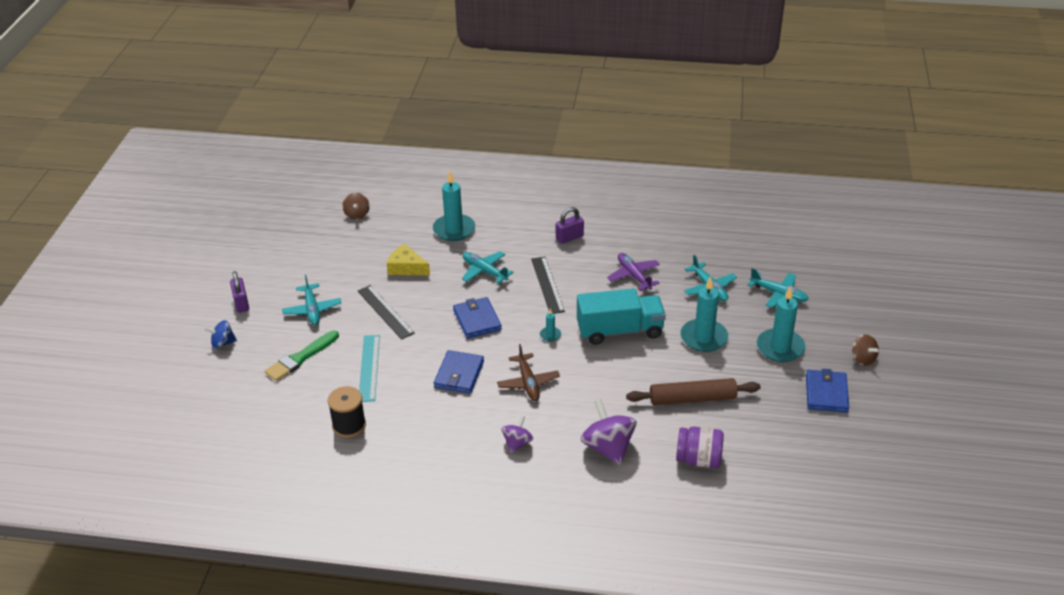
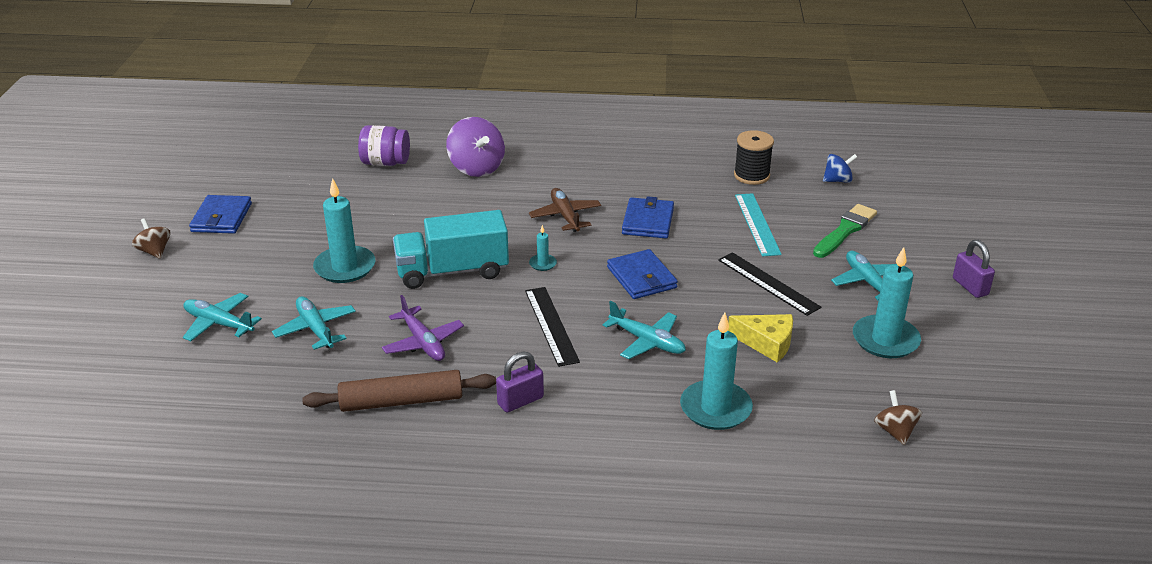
camera: 175 degrees right, 5 degrees down
(223, 343) = (953, 242): blue spinning top -> blue spinning top (837, 180)
(517, 443) = (570, 168): purple spinning top -> none
(692, 399) = (377, 208): brown rolling pin -> brown rolling pin (401, 401)
(780, 348) = (251, 260): turquoise candle -> turquoise candle (885, 340)

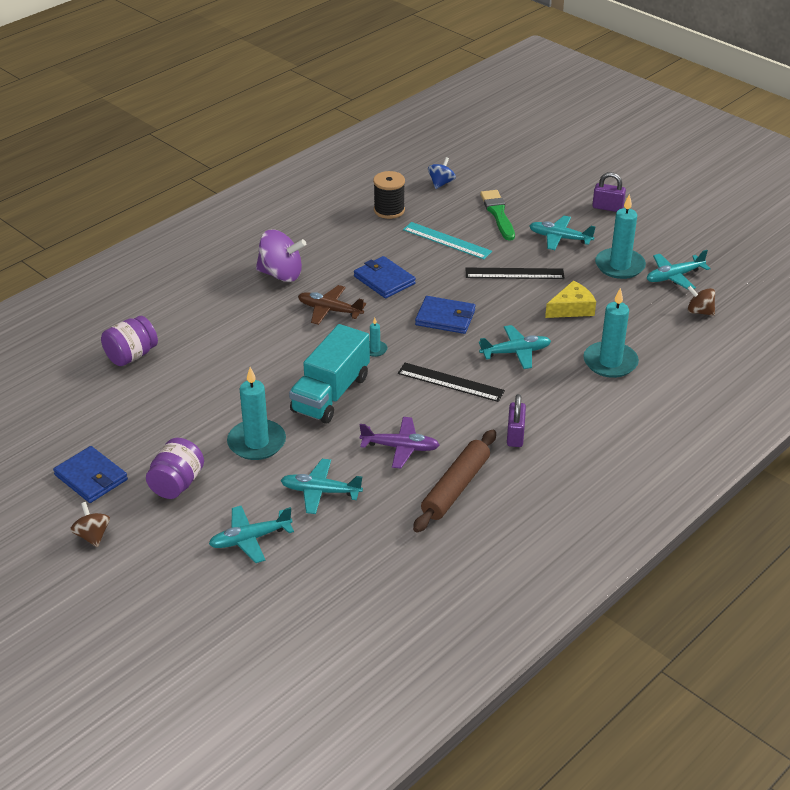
camera: 50 degrees left, 5 degrees up
(154, 251) = (92, 536): brown spinning top -> brown spinning top turned 60 degrees clockwise
(253, 257) = (177, 484): none -> purple jar
(476, 168) = (206, 316): purple spinning top -> purple spinning top (281, 274)
(927, 384) = (674, 276): none -> turquoise plane

